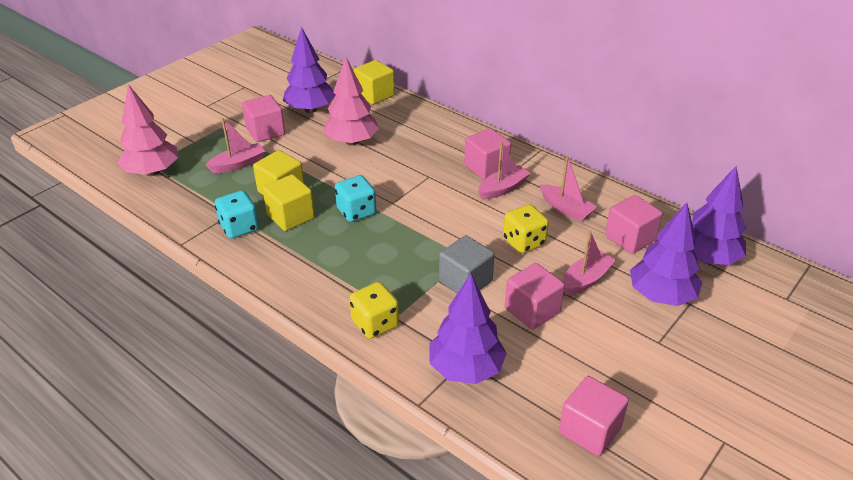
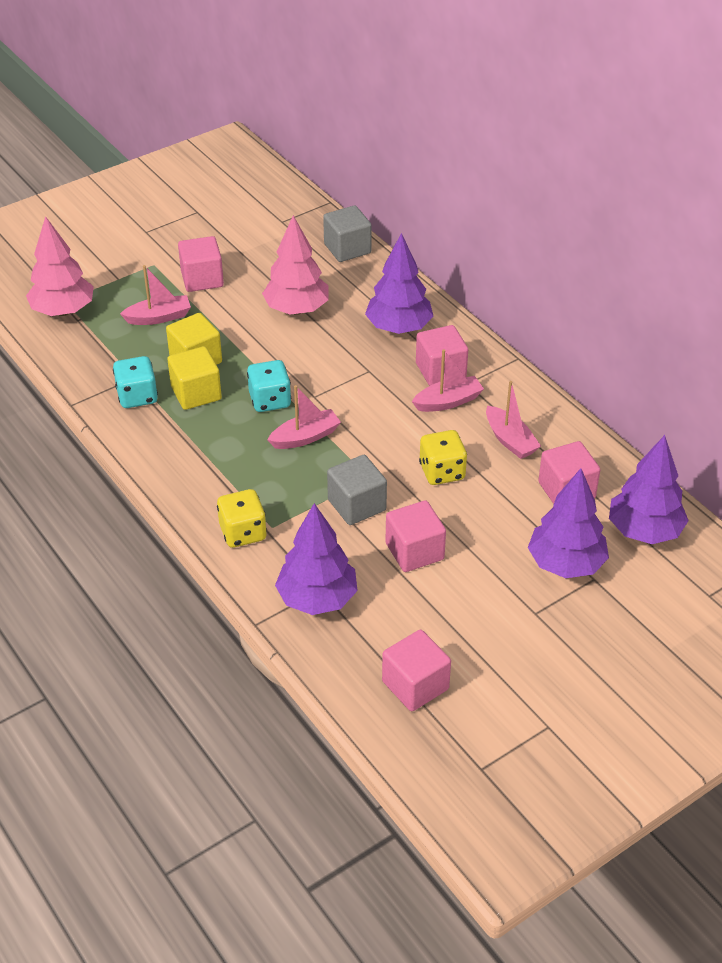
camera: 15 degrees right, 5 degrees up
(310, 109) = (263, 257): purple tree -> purple tree (399, 327)
(374, 95) = (347, 249): yellow cube -> grey cube
(586, 280) = (490, 529): pink boat -> pink boat (305, 437)

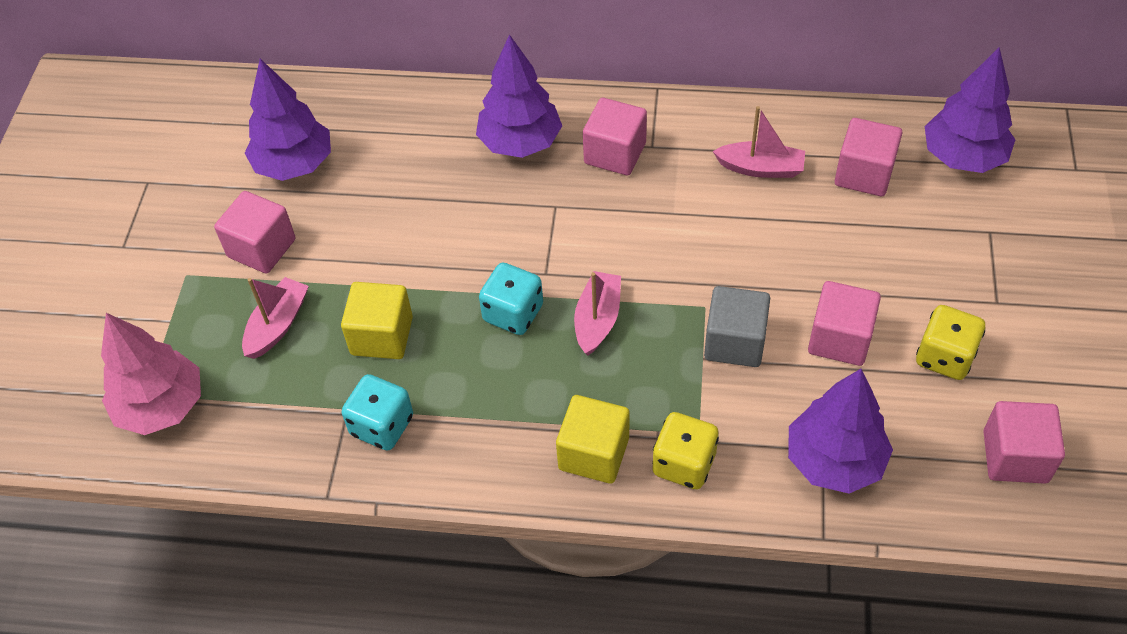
camera: 45 degrees left, 10 degrees up
(196, 393) = (434, 369): yellow cube -> yellow cube (594, 453)
(297, 309) = (402, 202): pink tree -> none
(347, 249) = (359, 103): grey cube -> none
(442, 472) = (753, 246): yellow dice -> yellow dice (944, 357)
(448, 402) = (663, 177): pink boat -> none
(566, 564) = (955, 238): purple tree -> purple tree (294, 164)

